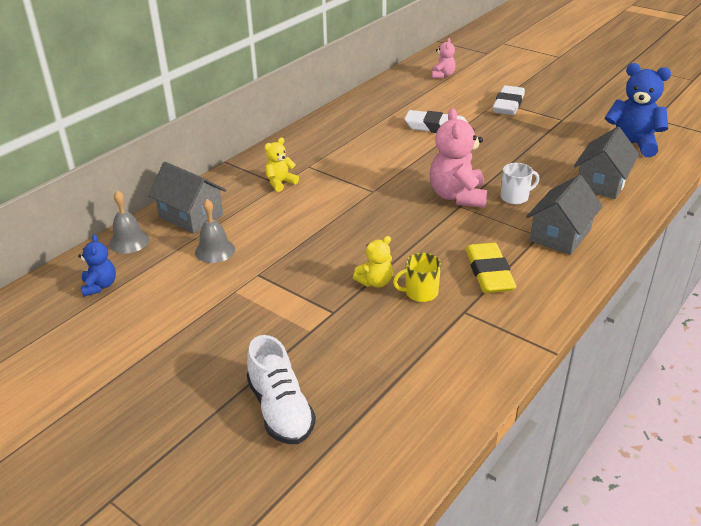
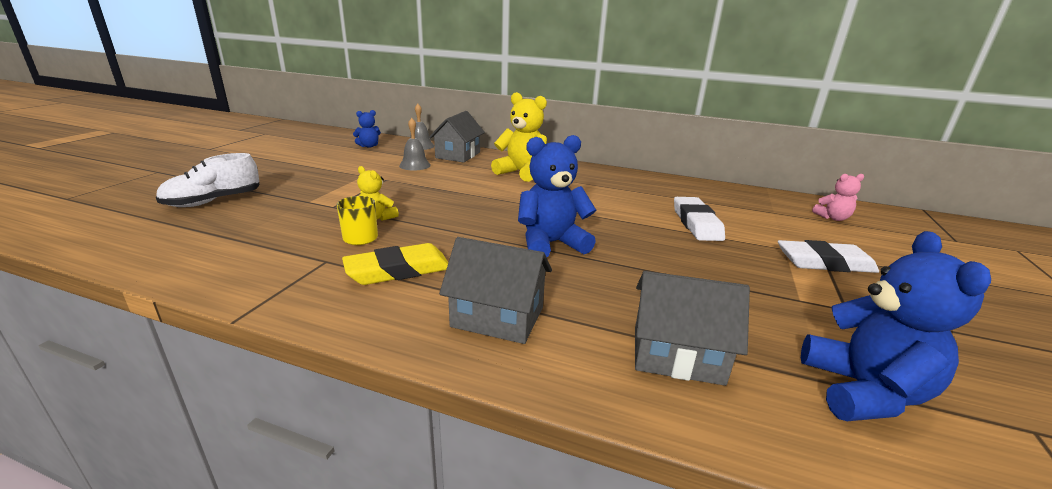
camera: 70 degrees right, 10 degrees down
(280, 183) = (521, 173): yellow teddy bear -> yellow teddy bear, size x1.86
(457, 196) = (551, 244): pink teddy bear -> blue teddy bear
(515, 197) = (575, 279): white mug -> none

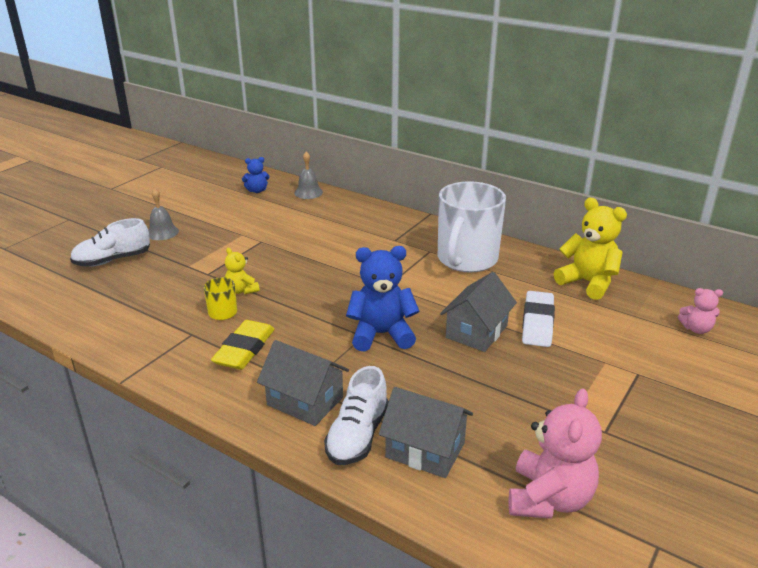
camera: 15 degrees right, 5 degrees up
(398, 270) = (244, 349): yellow eraser -> yellow eraser turned 60 degrees counterclockwise
(415, 165) = (294, 222): grey bell -> grey bell (162, 232)
(458, 155) = (342, 209): grey house -> grey house (476, 332)
(521, 173) = (397, 240): yellow teddy bear -> yellow teddy bear (588, 283)
(584, 349) = (357, 436): none -> white shoe
(595, 183) = (466, 259): none -> white mug
(824, 263) = (631, 382): white eraser -> none
(863, 392) = (549, 499): blue teddy bear -> pink teddy bear

